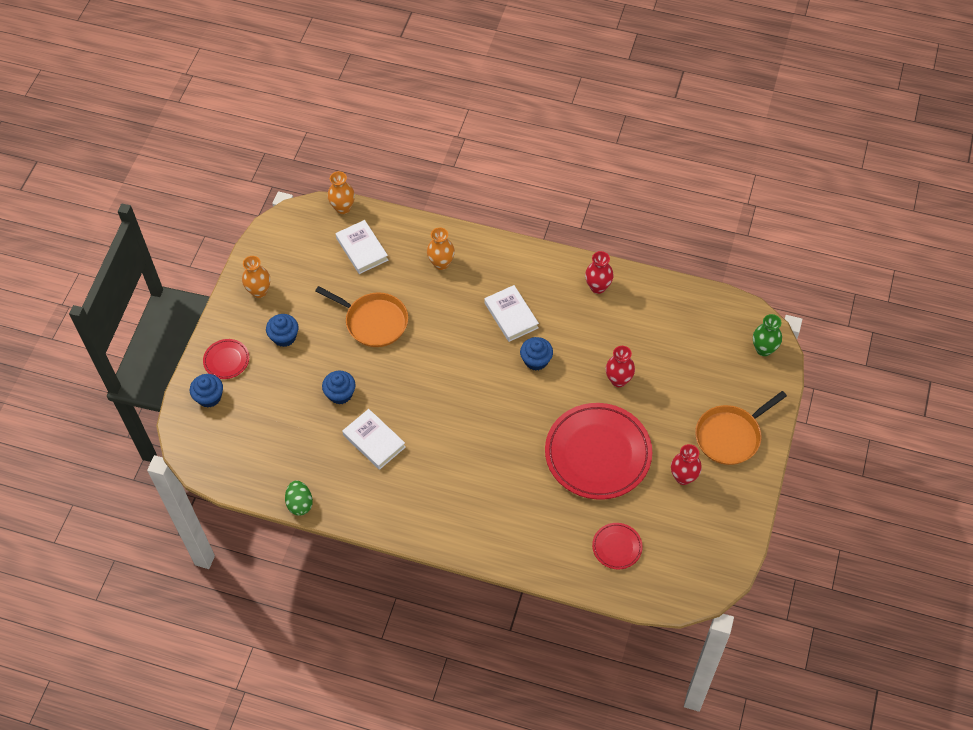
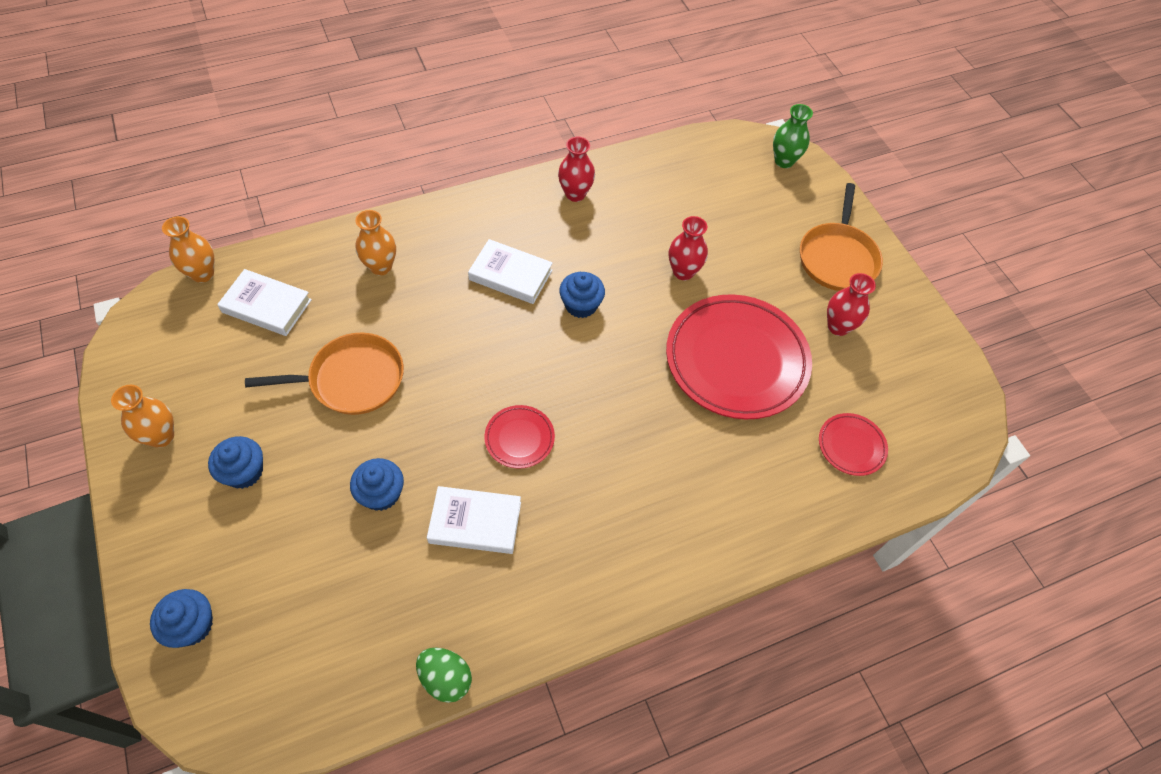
camera: 45 degrees left, 0 degrees up
(226, 360) = (181, 557): red plate -> red plate (519, 438)

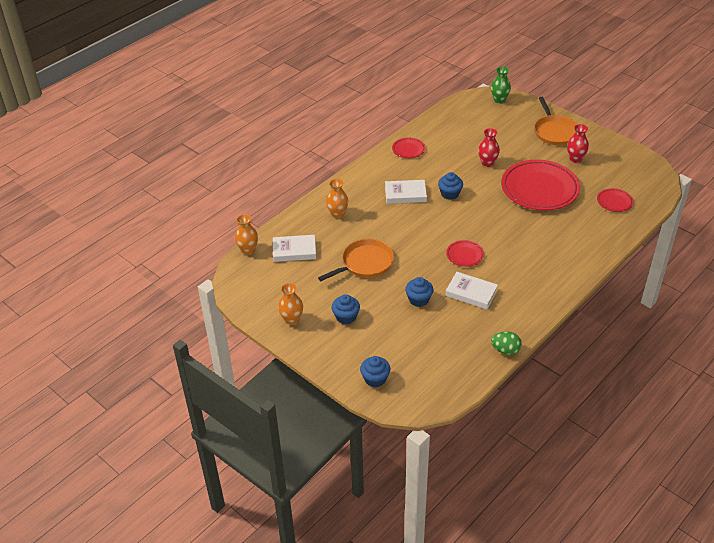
camera: 20 degrees left, 15 degrees down
(475, 522) = (471, 293): white book -> white book turned 45 degrees clockwise
(575, 194) = (408, 149): red vase -> red plate

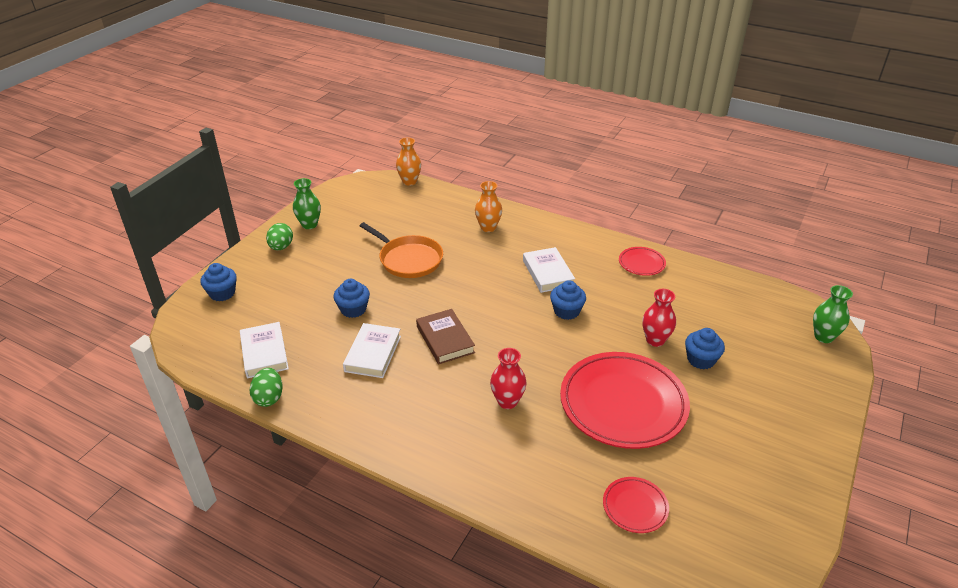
camera: 75 degrees right, 5 degrees down
(292, 320) = (309, 225): orange vase -> green vase
(294, 251) = (416, 209): white book -> white book (264, 353)
(320, 339) = (281, 247): none -> green egg
(346, 317) = (317, 259): blue cupcake -> blue cupcake (701, 360)
(465, 255) = (445, 339): red plate -> brown book
(555, 132) = (786, 411): orange pan -> none
(575, 159) = (726, 444): red vase -> red vase (507, 401)

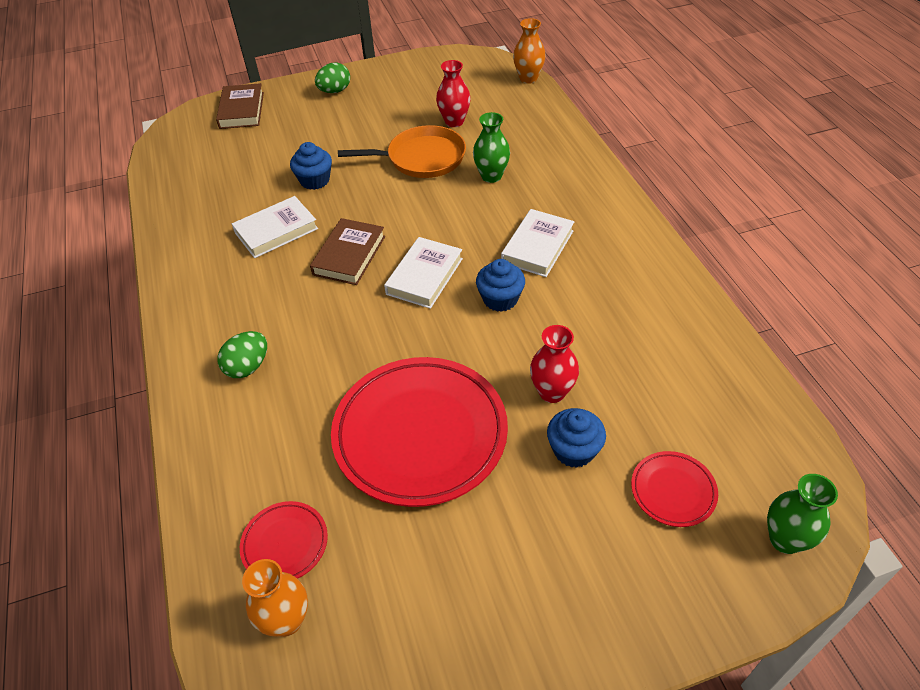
camera: 45 degrees right, 10 degrees up
(222, 293) = (242, 110): blue cupcake -> brown book
(264, 353) = (204, 180): white book -> white book (424, 276)
(269, 397) = (159, 220): green egg -> green egg (248, 367)
(309, 225) = (383, 81): green vase -> green vase (491, 176)
(408, 259) = (422, 158): orange pan -> orange pan turned 90 degrees counterclockwise
(488, 227) = (542, 165): orange vase -> orange vase (286, 620)
(507, 401) = (320, 351): red vase -> red vase (454, 122)
(641, 263) = (661, 297): red plate -> red plate (673, 491)

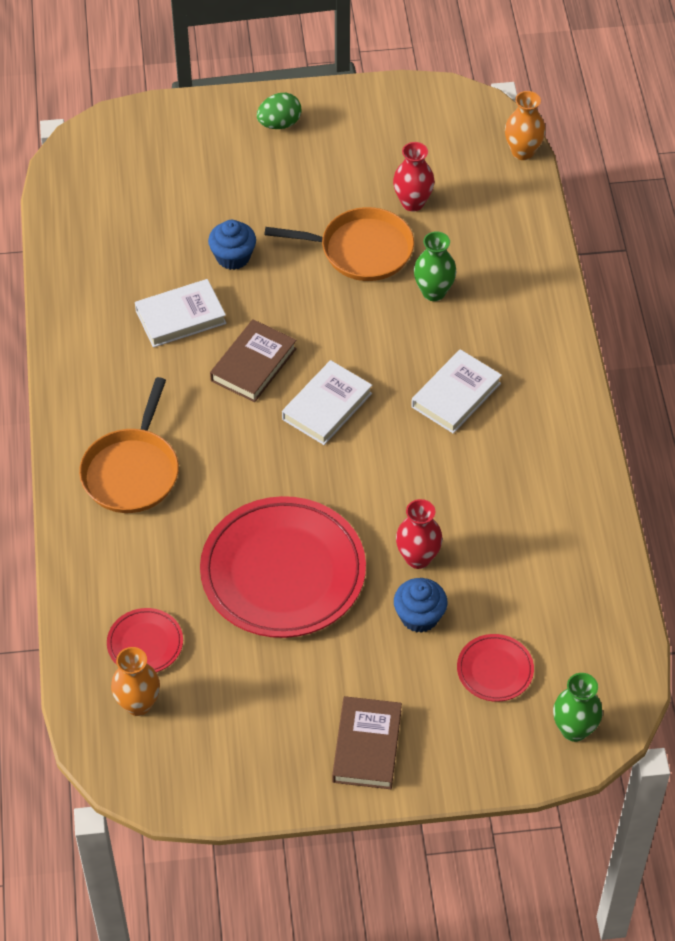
camera: 10 degrees right, 5 degrees up
(242, 110) = (162, 132): brown book -> brown book (367, 746)
(248, 367) = (132, 471): green egg -> orange pan
(500, 299) = (398, 449): blue cupcake -> none

